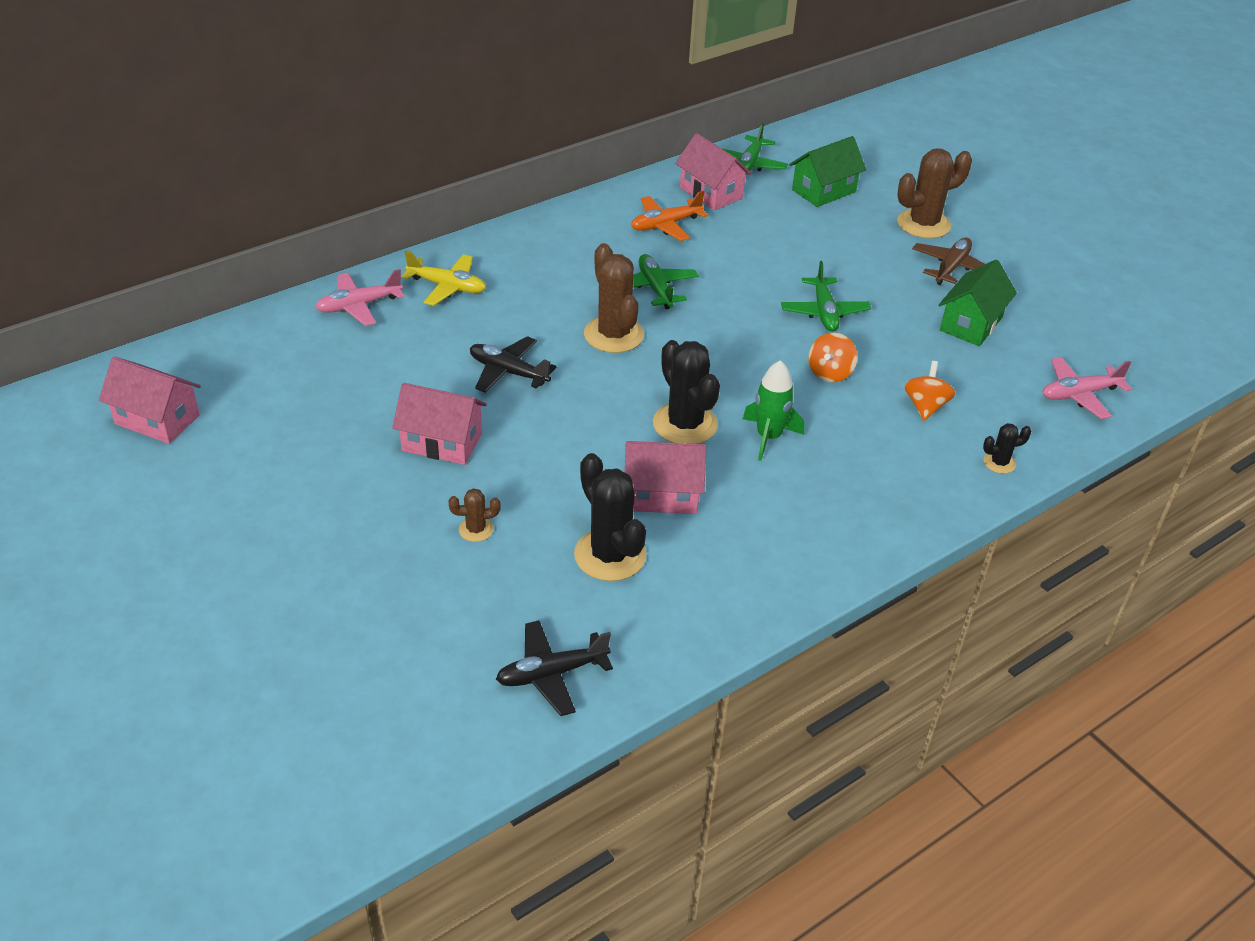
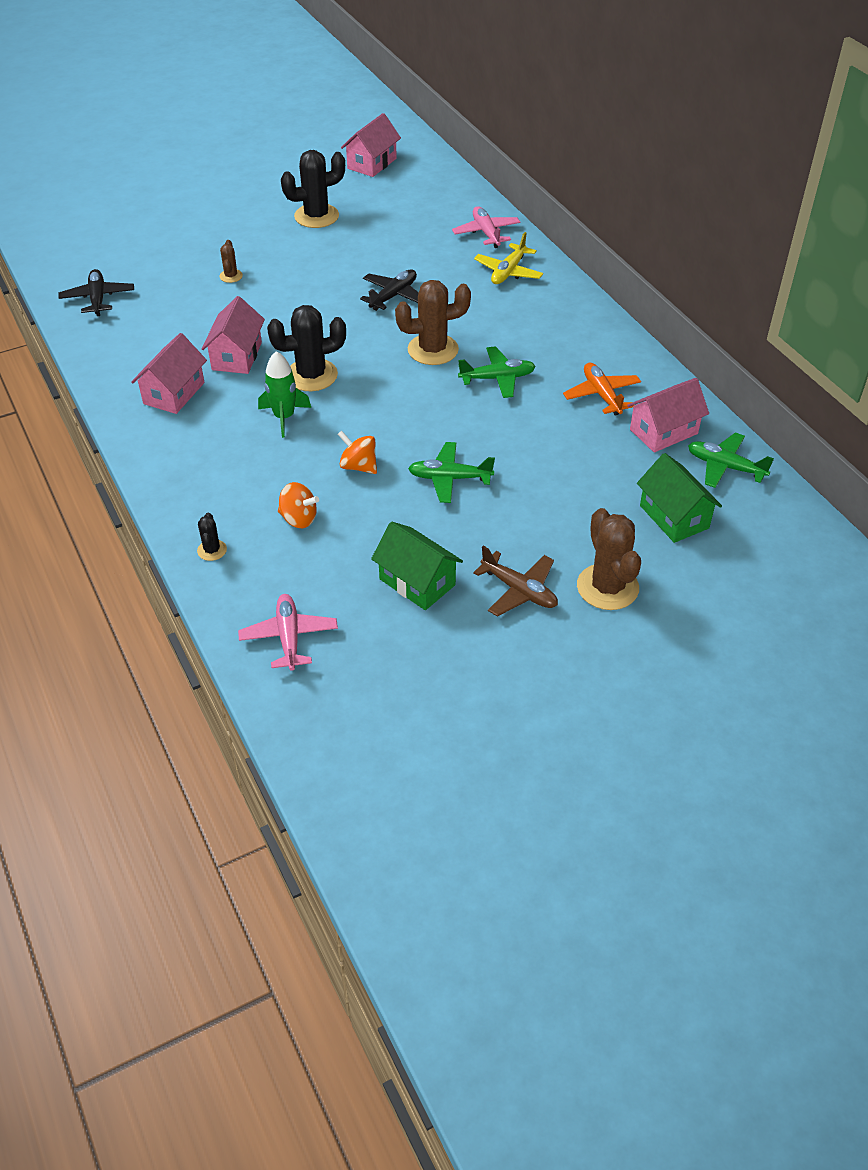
camera: 100 degrees right, 5 degrees up
(442, 442) = (321, 265): pink house -> pink house (174, 393)
(610, 555) = (186, 328): black cactus -> black cactus (316, 216)

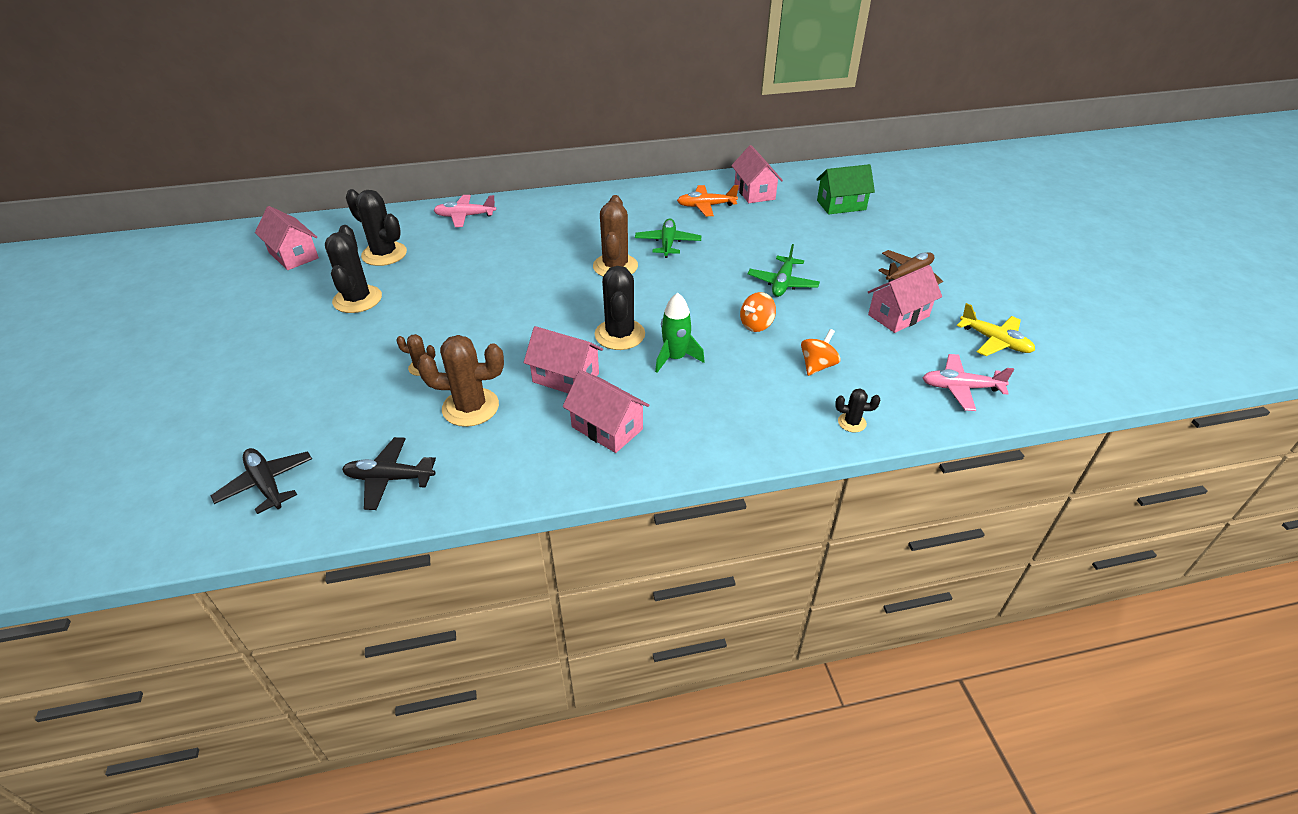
camera: 75 degrees left, 5 degrees down
(393, 296) = (525, 274): black plane -> black plane (266, 484)
(394, 208) = (384, 254): none -> black cactus
(417, 582) = (898, 315): green house -> pink house
(508, 272) = (529, 216): yellow plane -> yellow plane (994, 341)
(607, 587) = (906, 240): brown cactus -> brown cactus (470, 407)
(725, 467) = (796, 179): green plane -> none

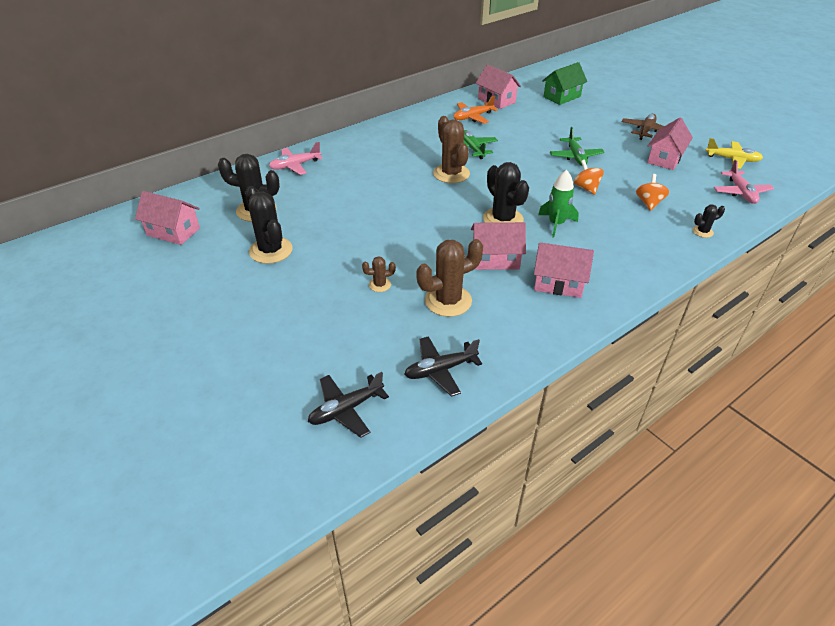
camera: 25 degrees left, 0 degrees up
(266, 484) = (346, 409): black plane -> black plane turned 60 degrees counterclockwise
(756, 325) = (586, 188): orange spinning top -> orange spinning top turned 135 degrees clockwise
(960, 388) = (741, 192): pink plane -> pink plane turned 75 degrees counterclockwise

